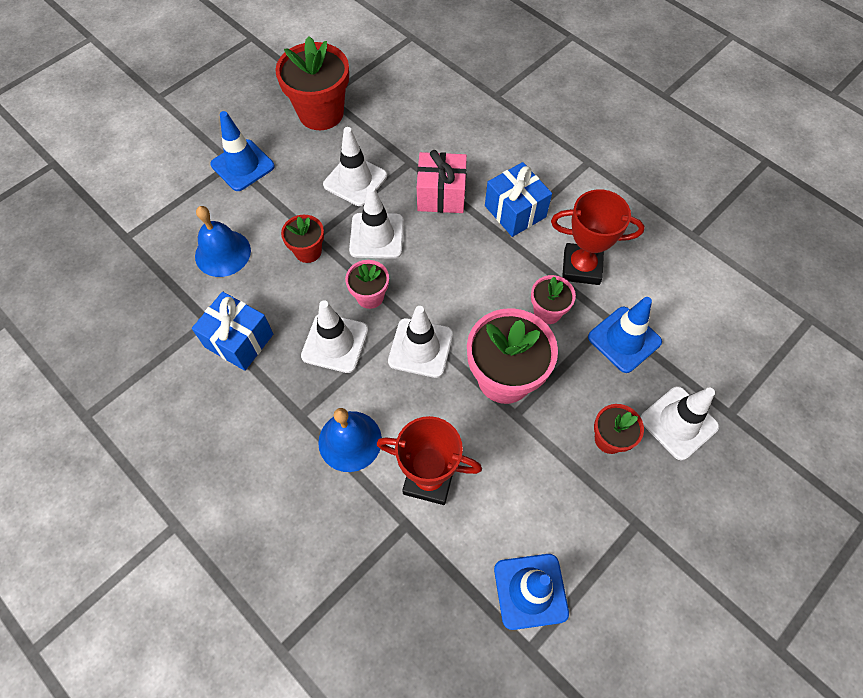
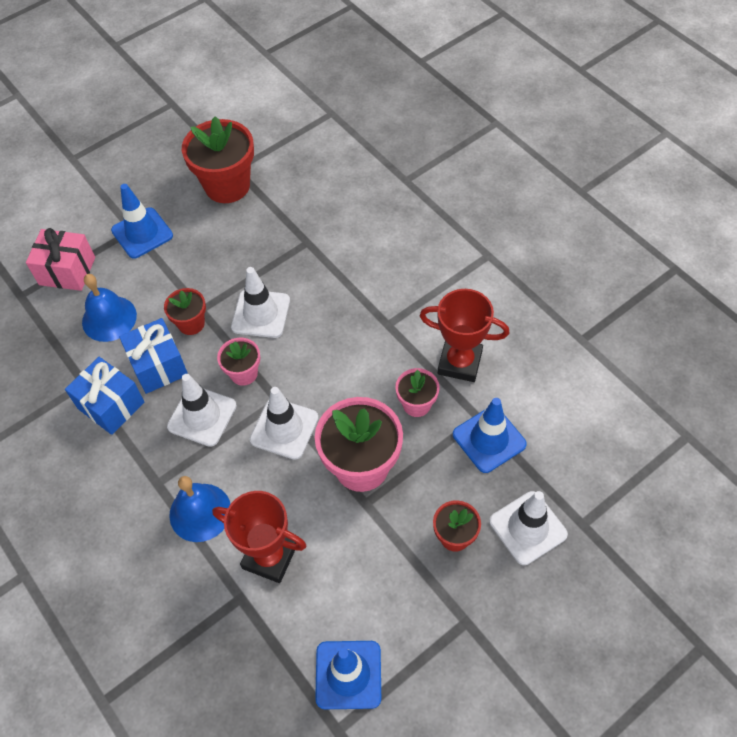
camera: 10 degrees right, 5 degrees down
(355, 180) = (249, 256): white traffic cone -> none
(441, 195) = (332, 278): pink gift -> pink gift (67, 271)
(515, 211) = (403, 300): blue gift -> blue gift (158, 366)

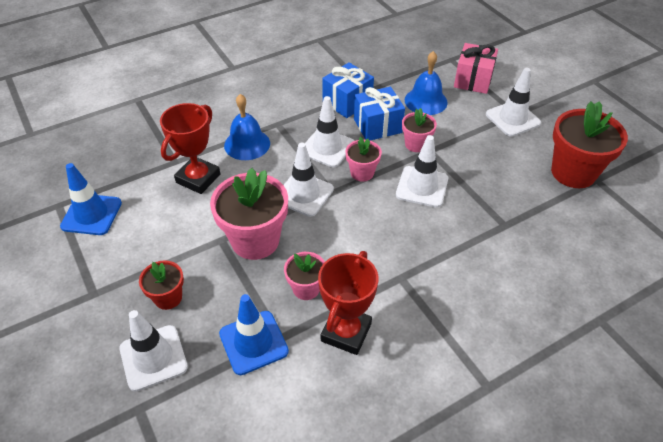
camera: 95 degrees right, 10 degrees down
(142, 233) = (512, 119): blue traffic cone -> white traffic cone
(191, 323) = (416, 144): red flower pot -> pink flower pot

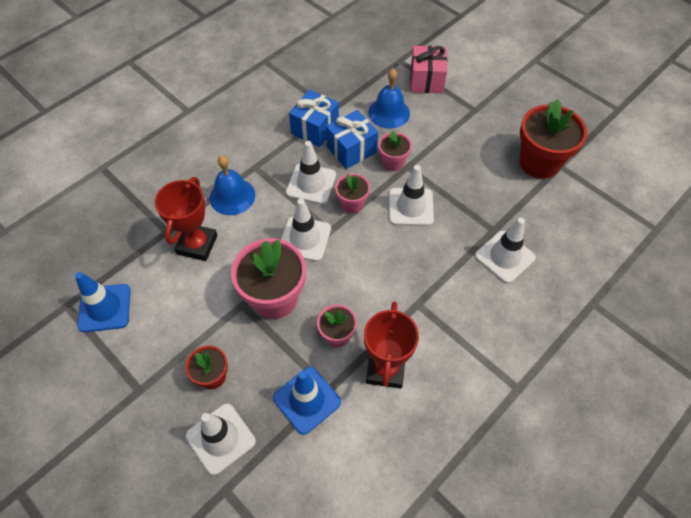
camera: 15 degrees left, 10 degrees up
(512, 119) = (473, 116): white traffic cone -> white traffic cone (504, 257)

